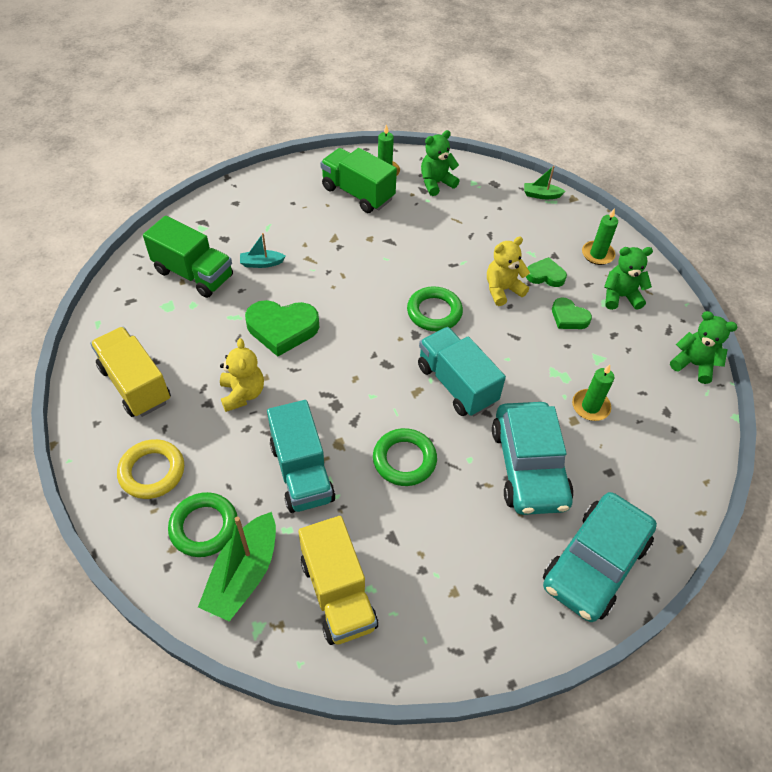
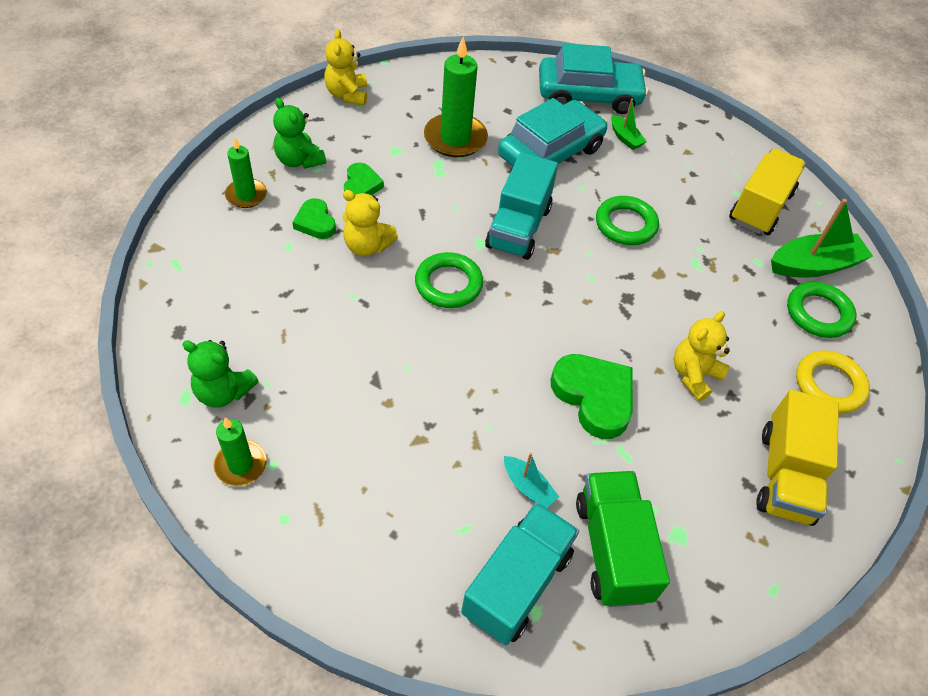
camera: 130 degrees left, 0 degrees up
(302, 472) = (709, 281): turquoise truck -> turquoise truck (516, 583)
(357, 193) = (313, 468): green truck -> none
(541, 195) = (171, 277): green boat -> green boat (625, 138)
(590, 406) = (455, 138): green candle -> green candle, size x1.69
(693, 364) = (347, 95): green teddy bear -> yellow teddy bear

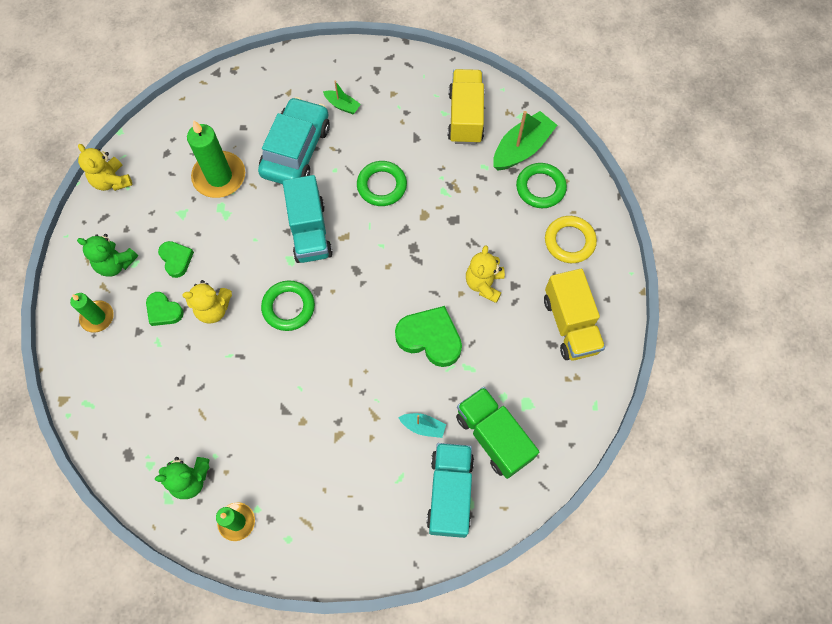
camera: 25 degrees left, 15 degrees up
(588, 95) = (295, 78): turquoise car -> none

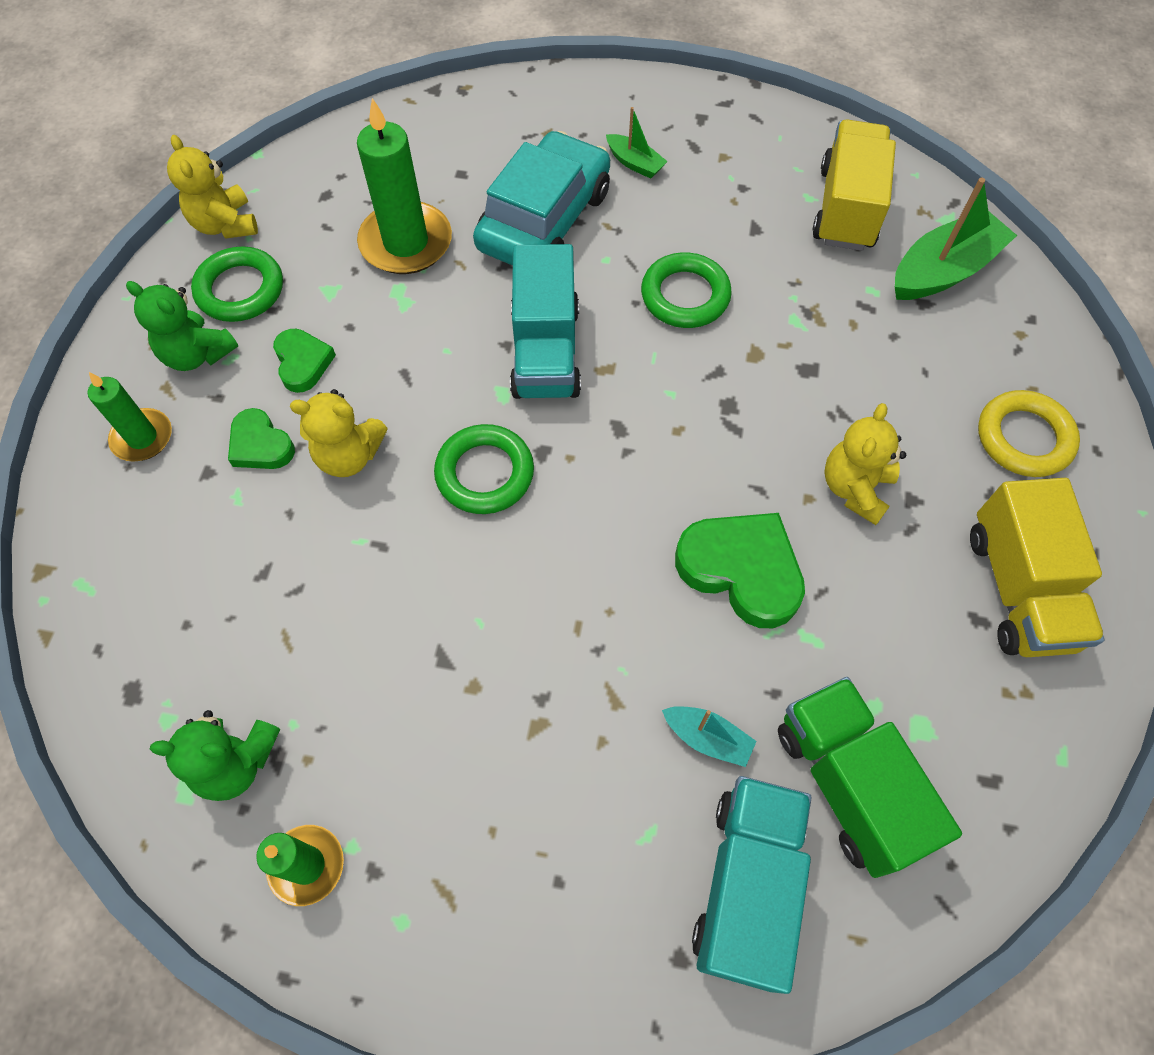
camera: 10 degrees right, 5 degrees down
(540, 188) = (973, 339): green ring -> green ring (240, 289)

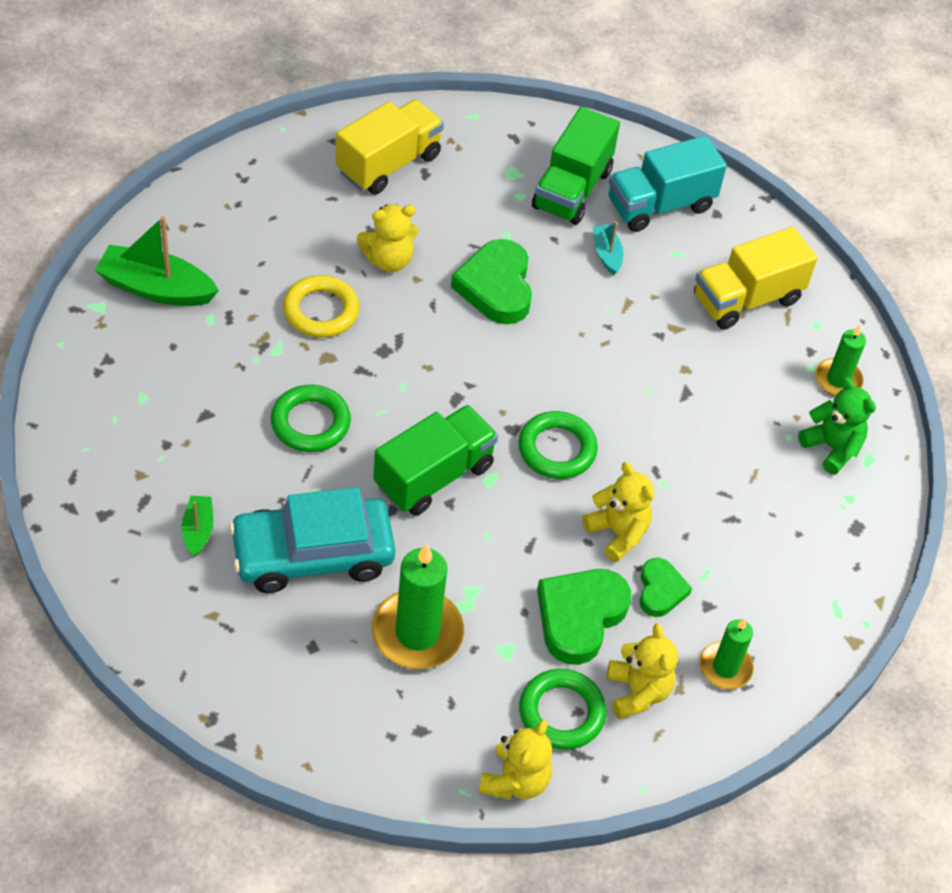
camera: 135 degrees left, 10 degrees down
(197, 354) = (637, 692): green teddy bear -> yellow teddy bear
(303, 363) = (580, 617): green heart -> green heart, size x1.72
(546, 351) = (433, 476): turquoise truck -> green truck
(846, 208) = (136, 370): yellow truck -> yellow truck (746, 299)
(1024, 438) = (274, 197): yellow ring -> yellow ring (321, 311)

